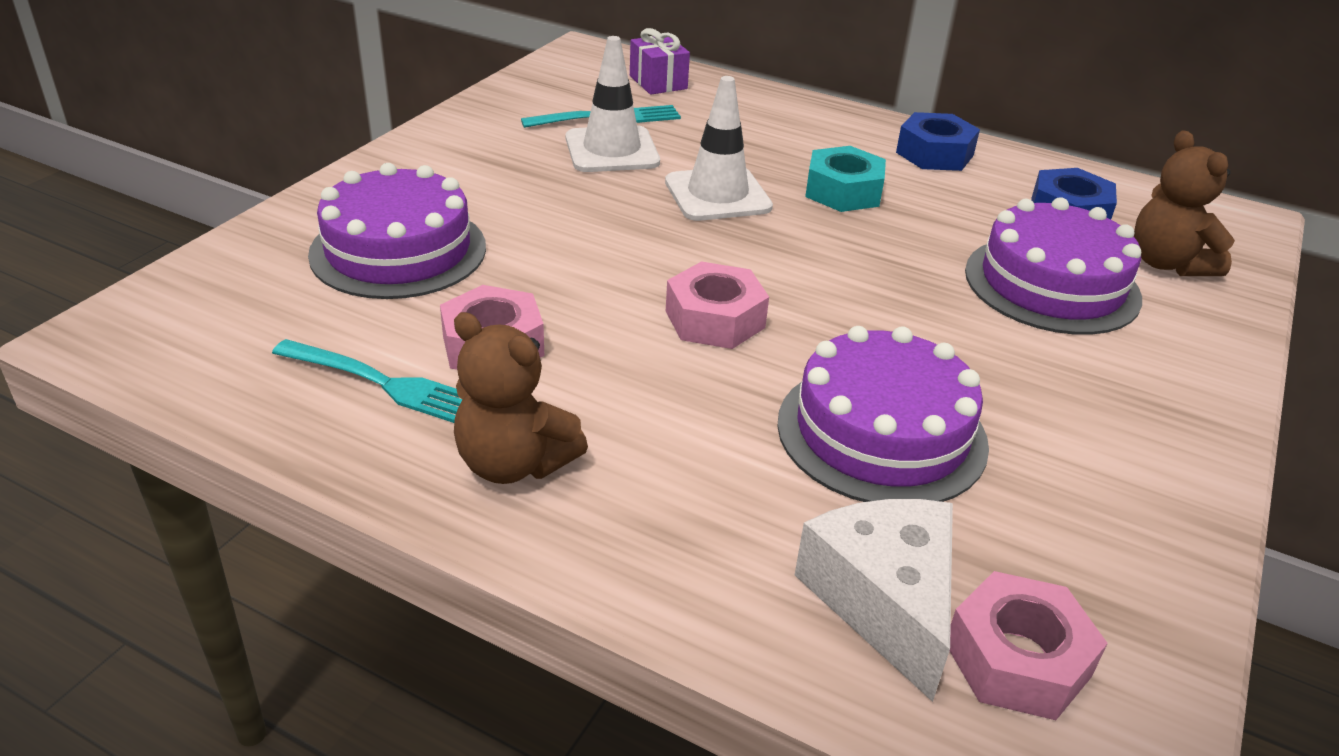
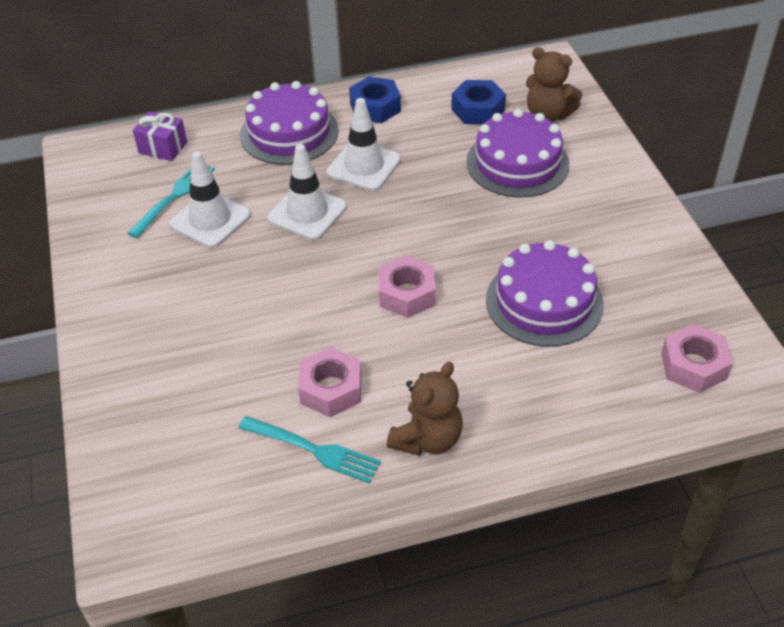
camera: 40 degrees left, 10 degrees up
(385, 384) = (314, 450): turquoise fork -> turquoise fork turned 45 degrees clockwise
(398, 250) = (198, 373): purple cake -> purple cake (289, 133)
(514, 463) = (427, 439): brown teddy bear -> brown teddy bear turned 45 degrees counterclockwise
(843, 191) = (364, 166): turquoise nut -> white traffic cone
(884, 601) = (631, 379): white cheese -> none

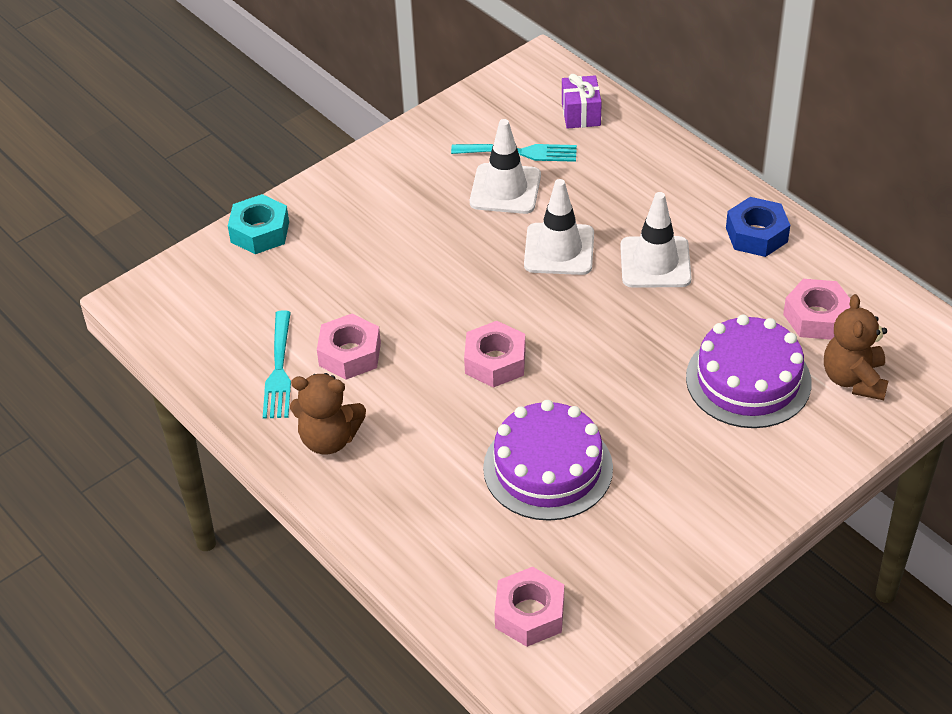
camera: 65 degrees right, 0 degrees up
(116, 407) = (260, 232): none -> turquoise nut
(289, 133) = (666, 188): purple cake -> none
(478, 109) = (816, 317): blue nut -> pink nut

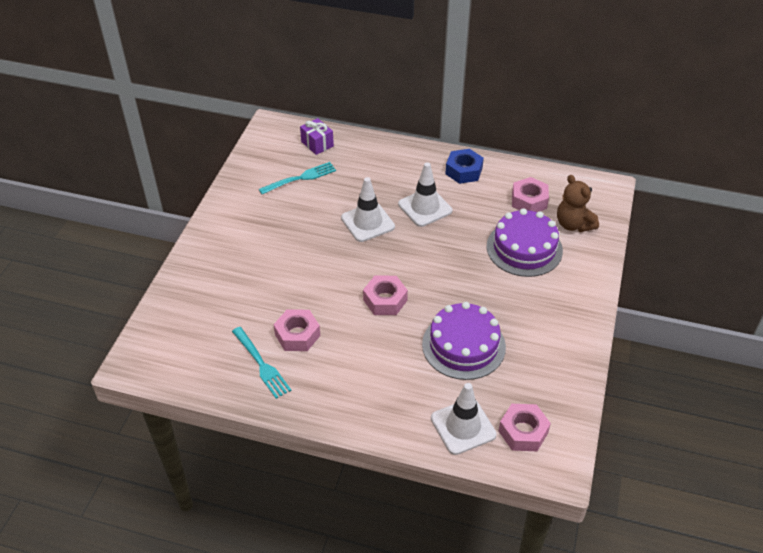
camera: 35 degrees left, 0 degrees up
(260, 232) = (180, 288): turquoise nut -> none
(329, 439) = (327, 391): brown teddy bear -> none
(505, 189) = (309, 202): white traffic cone -> white traffic cone (463, 426)

